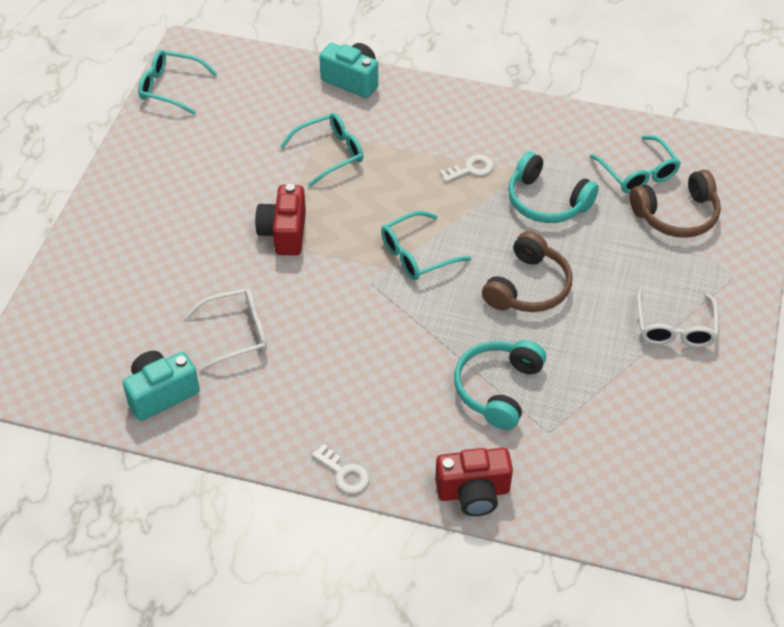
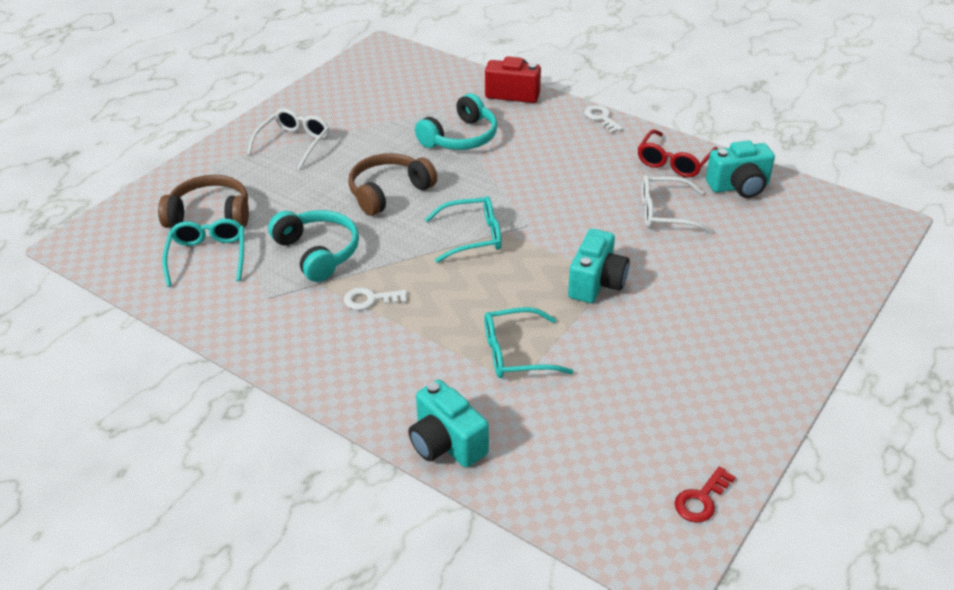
camera: 160 degrees left, 10 degrees down
(170, 87) = (701, 499): turquoise glasses -> red key
(239, 415) = (674, 162): none -> red glasses
(284, 233) = (596, 283): red camera -> turquoise camera

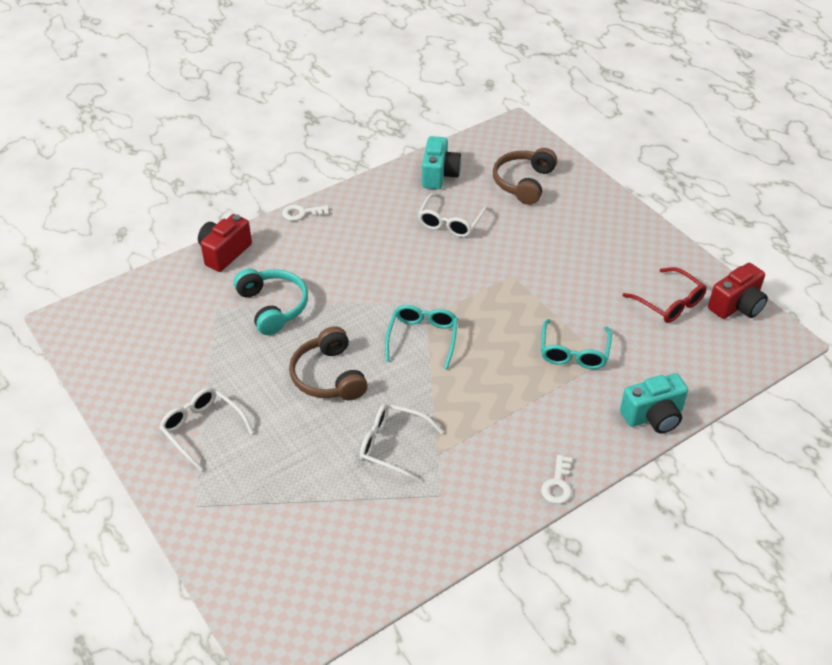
camera: 70 degrees left, 5 degrees up
(208, 256) = (356, 531): turquoise glasses -> none
(210, 215) = (288, 520): brown headphones -> brown headphones (523, 183)
(318, 252) = (392, 446): turquoise headphones -> white glasses
(370, 299) = (474, 423): white key -> white key (557, 484)
(596, 283) = (514, 285): turquoise camera -> none
(674, 162) = (388, 195): red glasses -> red glasses (669, 303)
(701, 499) = (736, 306): red key -> red camera

